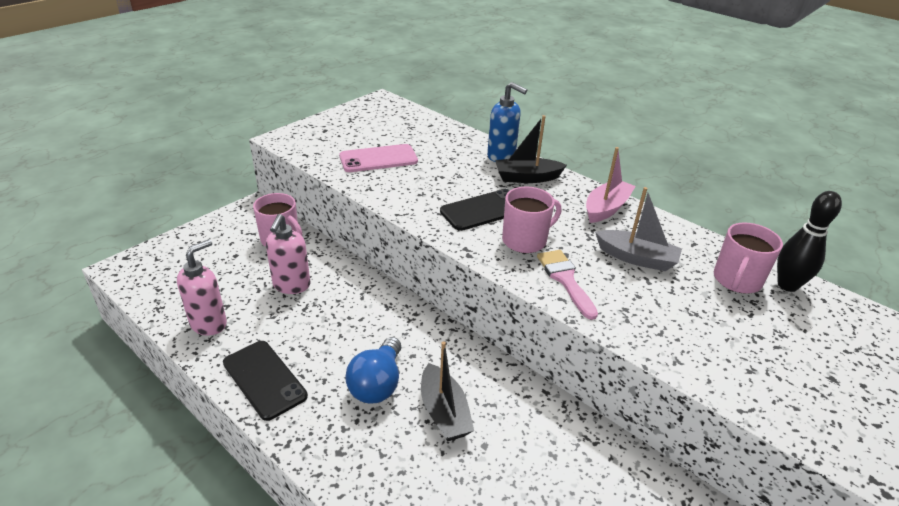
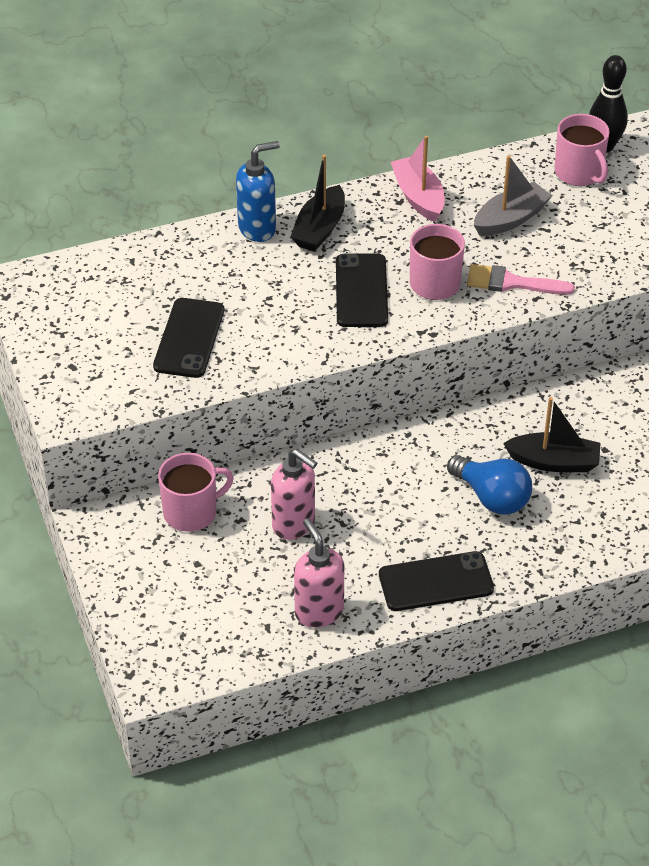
camera: 60 degrees left, 10 degrees up
(378, 159) = (189, 338): pink phone -> black phone

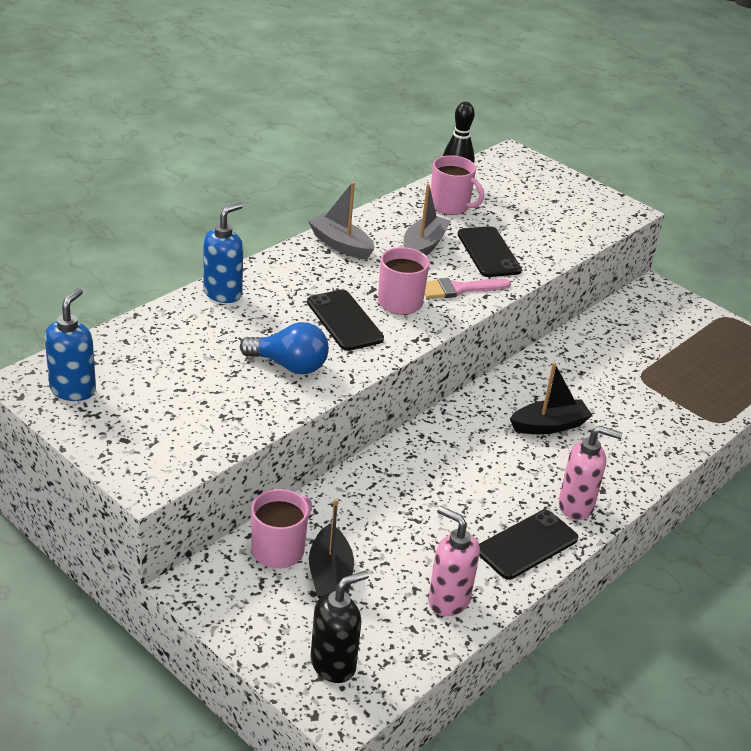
camera: 30 degrees left, 10 degrees down
(55, 302) = (73, 390): none -> blue soap dispenser
(174, 635) = (333, 664): none -> black soap dispenser
(189, 338) = (220, 390): black phone -> black phone (488, 252)
(294, 524) = (377, 533): pink soap dispenser -> pink soap dispenser (576, 506)
(319, 229) = (276, 283): black boat -> black boat (330, 576)
(418, 197) = (340, 245): pink boat -> grey boat
(492, 497) = (522, 465): blue light bulb -> blue light bulb (289, 365)

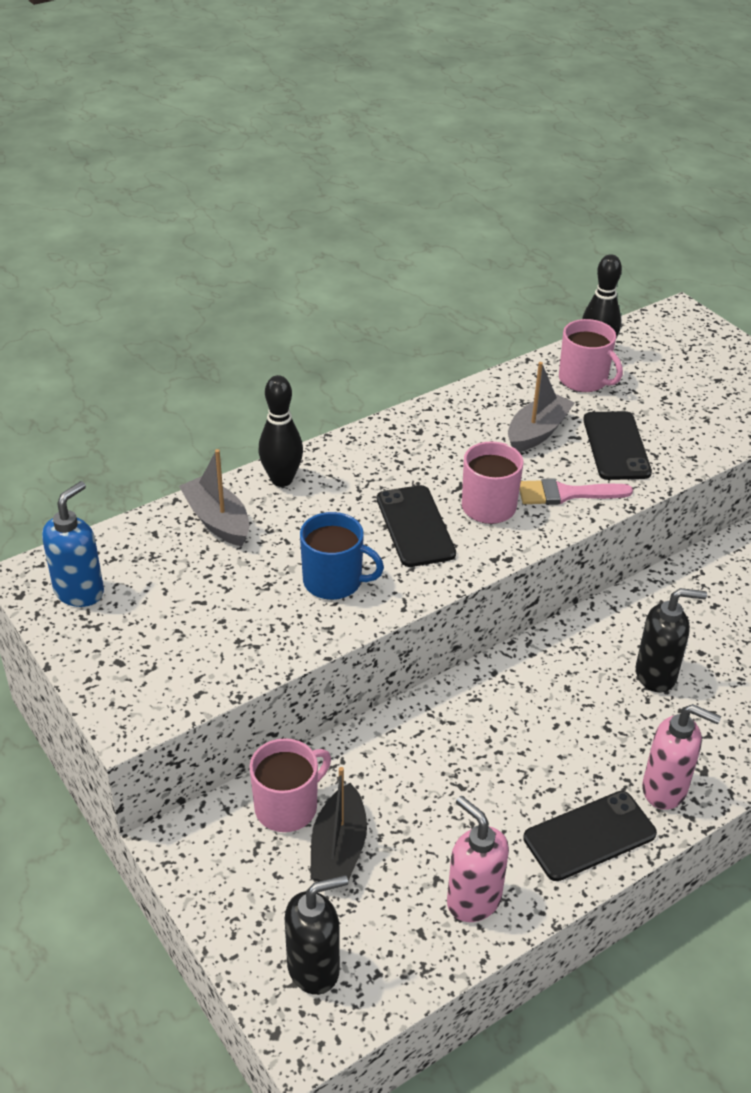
camera: 15 degrees right, 5 degrees up
(223, 293) = (282, 479): blue soap dispenser -> black bowling pin
(289, 365) = (334, 581): blue light bulb -> blue mug
(340, 245) = (437, 424): grey boat -> grey boat (217, 520)
(549, 425) = (656, 675): black boat -> black soap dispenser

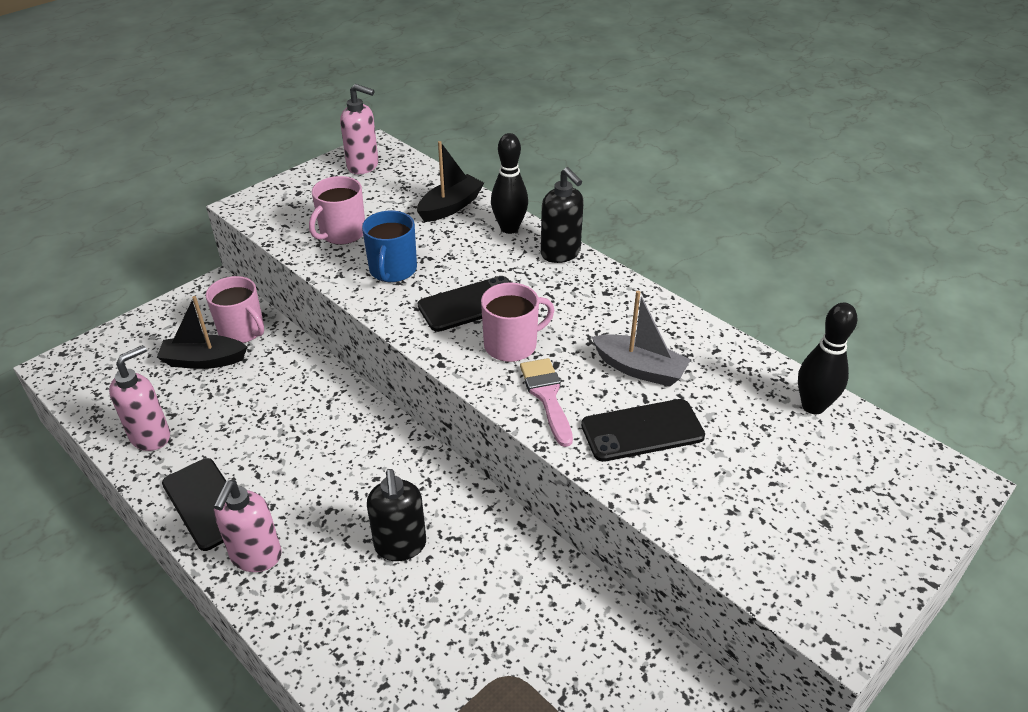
camera: 80 degrees right, 0 degrees up
(79, 591) = (363, 166): blue soap dispenser -> pink soap dispenser
(217, 520) = (450, 207): grey boat -> black boat
(314, 968) = (107, 363): black soap dispenser -> black soap dispenser (561, 253)
(584, 380) = (753, 399): pink mug -> pink mug (342, 233)

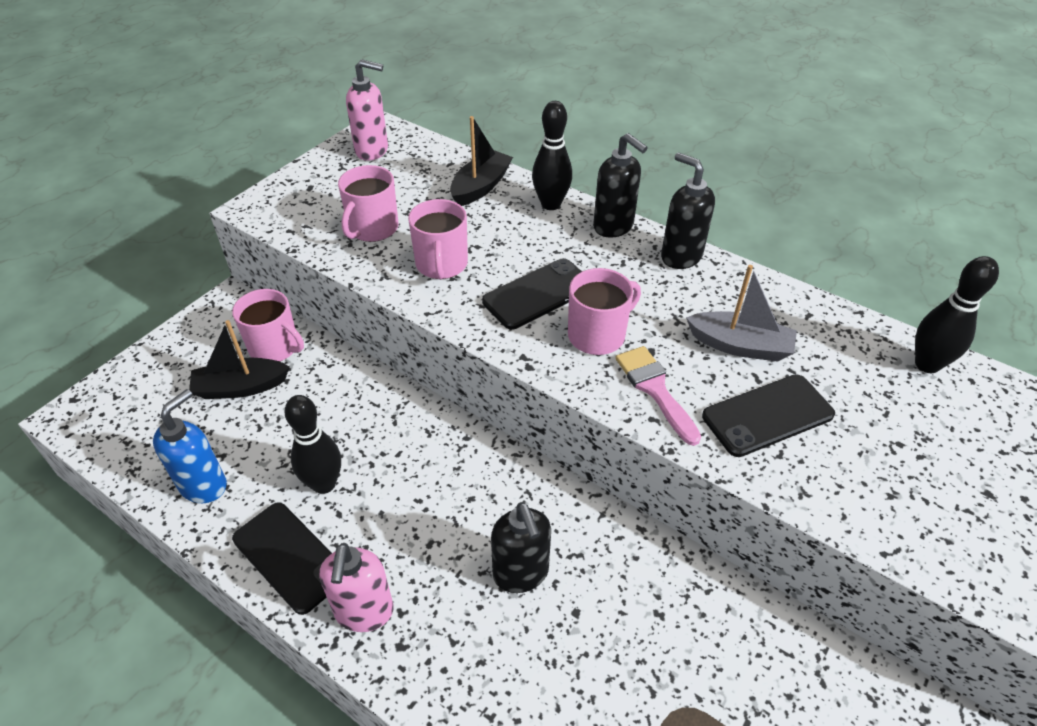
camera: 10 degrees left, 5 degrees up
(151, 436) = (204, 485): pink soap dispenser -> blue soap dispenser
(252, 449) = (324, 484): none -> black bowling pin
(392, 270) = (441, 264): blue mug -> pink mug
(614, 286) = (680, 256): none -> black soap dispenser

